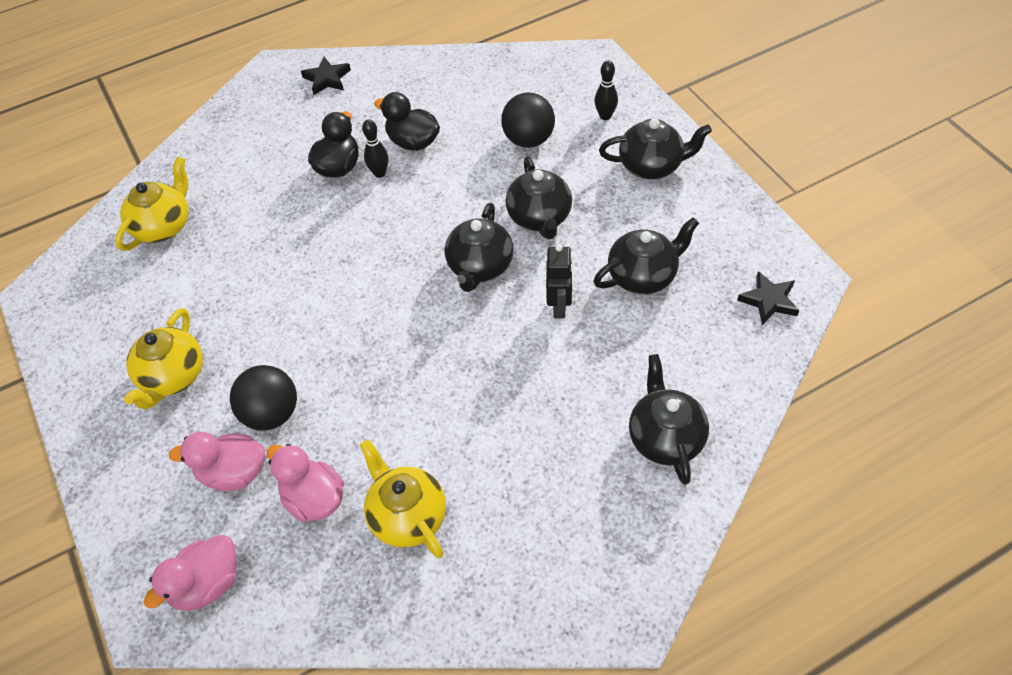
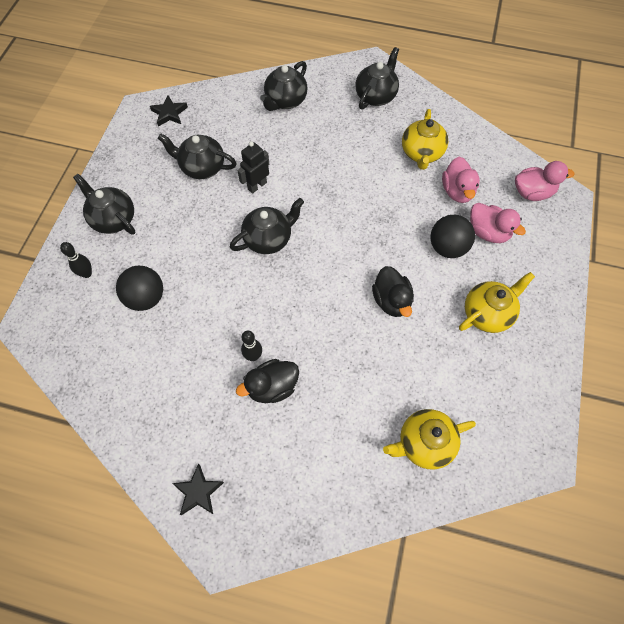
camera: 140 degrees left, 10 degrees up
(413, 142) = (208, 363): black duck -> black duck (391, 301)
(539, 218) = (206, 240): black teapot -> black teapot (376, 96)

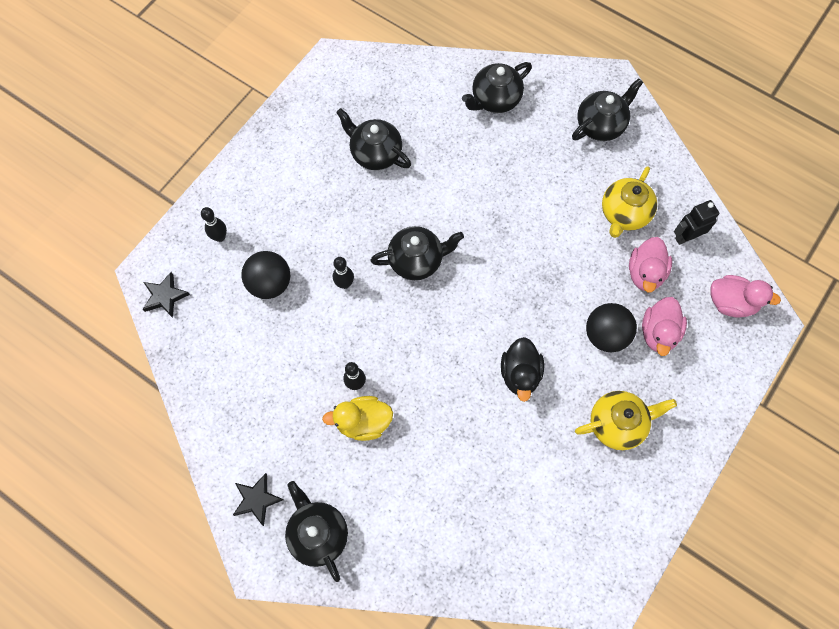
camera: 20 degrees right, 5 degrees up
(113, 219) = (264, 184): black teapot -> black teapot (318, 534)
(169, 113) = (362, 76): black star -> black star (165, 296)
(213, 277) = (344, 284): none -> black bowling pin
(257, 186) = (426, 194): black robot -> black robot (686, 237)
(272, 387) = (363, 422): black duck -> yellow duck
(424, 443) = (493, 534): yellow teapot -> none
(488, 232) = (658, 333): pink duck -> pink duck turned 45 degrees clockwise

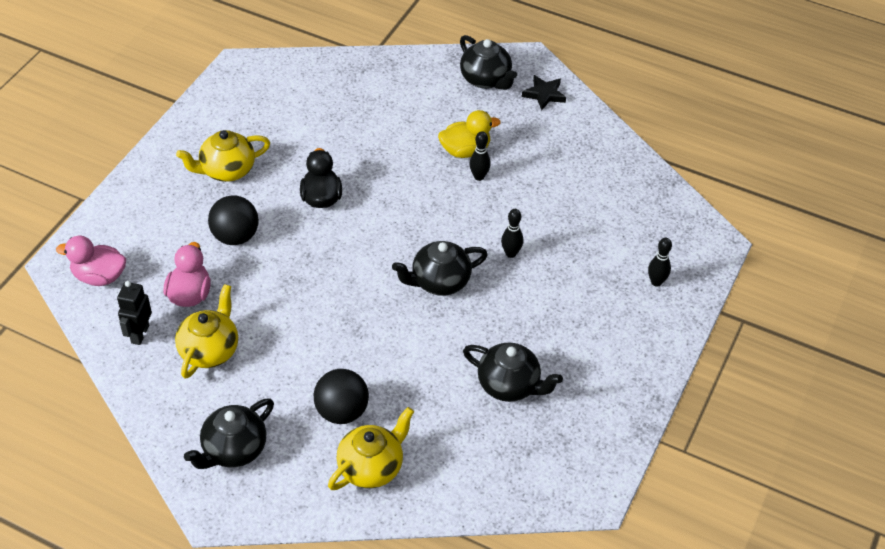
camera: 170 degrees right, 20 degrees down
(165, 296) = (689, 225): black star -> none
(270, 283) = (588, 246): black ball -> black ball (342, 411)
(495, 99) = (371, 467): black teapot -> yellow teapot
(658, 333) = (180, 243): pink duck -> none
(686, 237) = (139, 334): black robot -> black robot turned 135 degrees clockwise

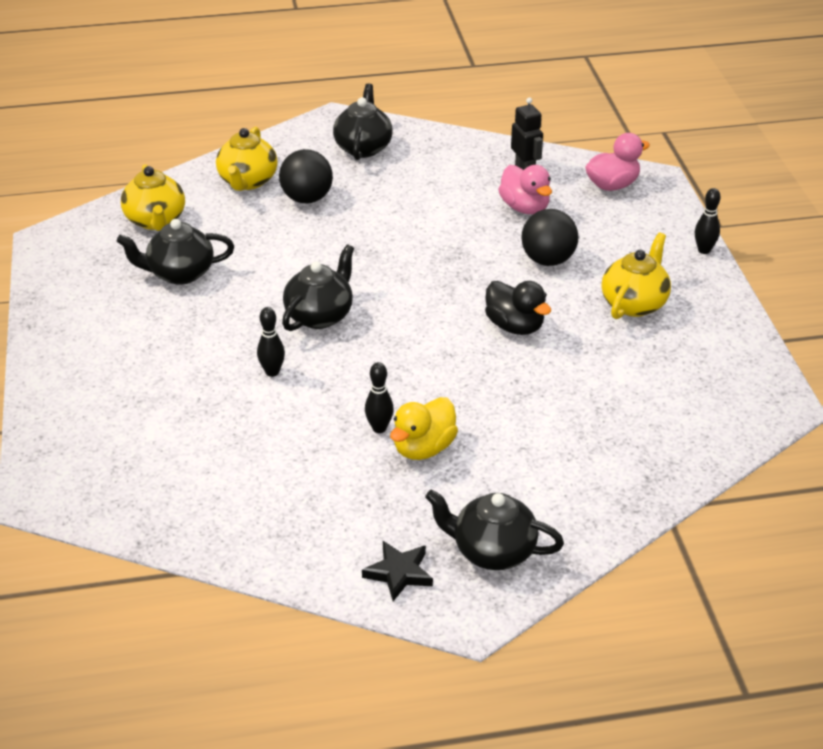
camera: 145 degrees right, 10 degrees down
(210, 350) = (458, 185): yellow teapot -> yellow teapot (155, 220)
(656, 282) = (92, 421): black bowling pin -> black bowling pin (704, 250)

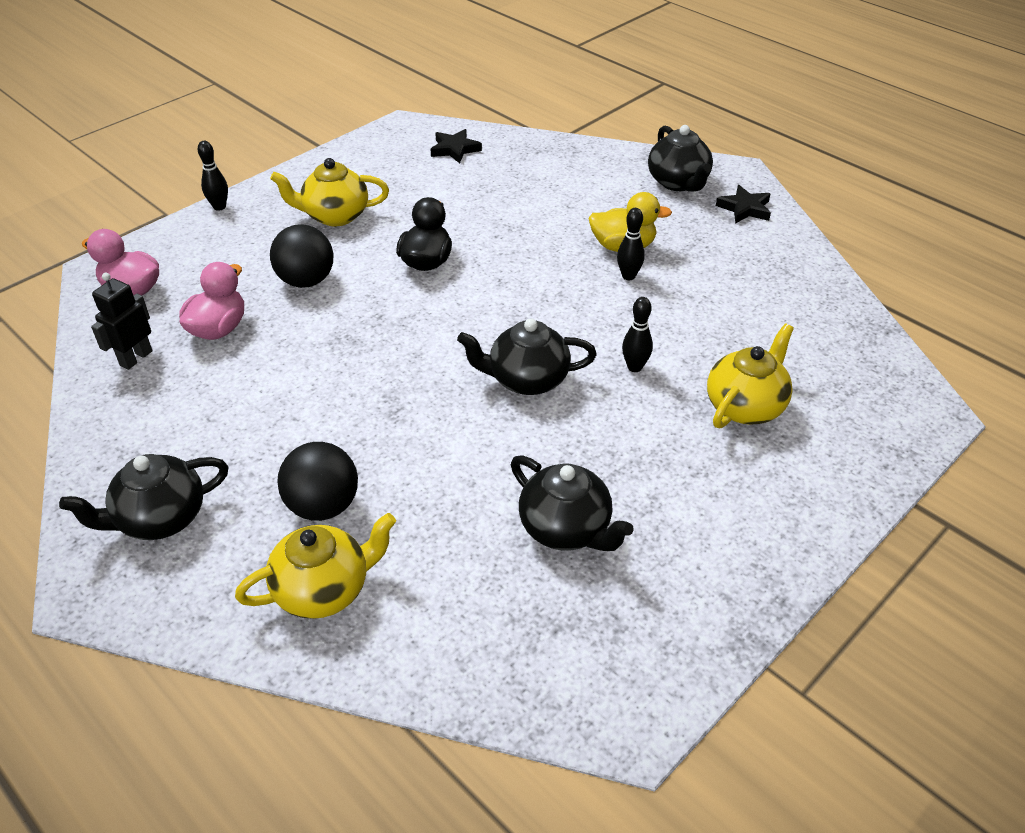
camera: 125 degrees left, 5 degrees up
(155, 220) = (488, 628): yellow teapot -> yellow teapot (745, 406)
(700, 420) = (455, 149): none -> black star

